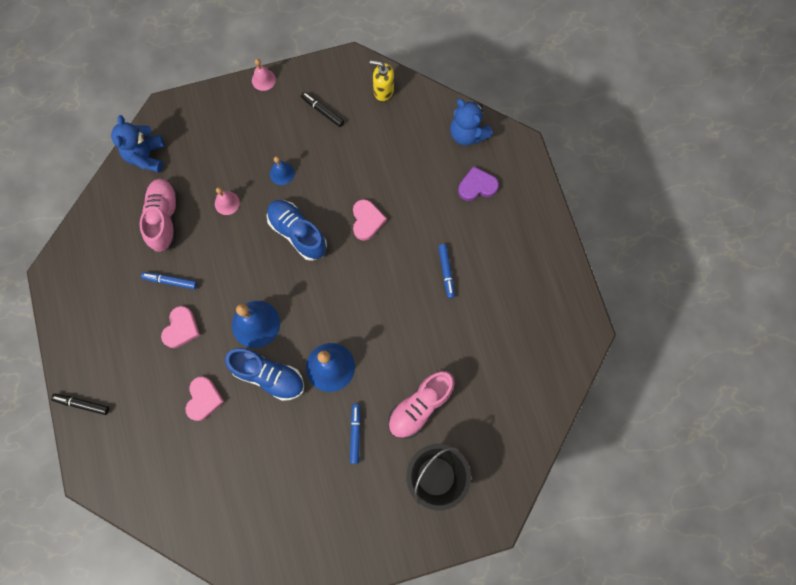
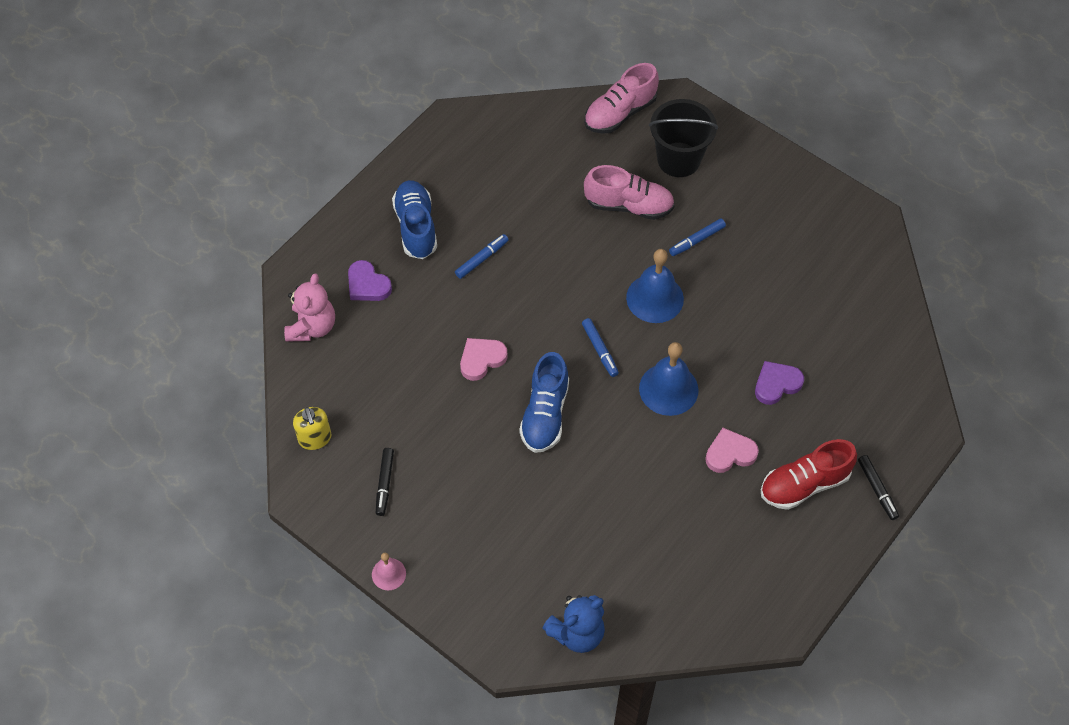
camera: 125 degrees left, 15 degrees down
(124, 359) = (804, 484): none -> red shoe
(164, 218) = (632, 557): pink shoe -> pink shoe (620, 113)
(170, 281) = (692, 499): blue marker -> blue marker (600, 350)
(204, 399) = (776, 384): pink heart -> purple heart
(227, 203) = (565, 506): pink bell -> none
(269, 376) = (707, 344): blue shoe -> blue shoe (416, 227)
(282, 173) = (490, 475): blue bell -> none
(467, 134) = (312, 327): blue teddy bear -> pink teddy bear

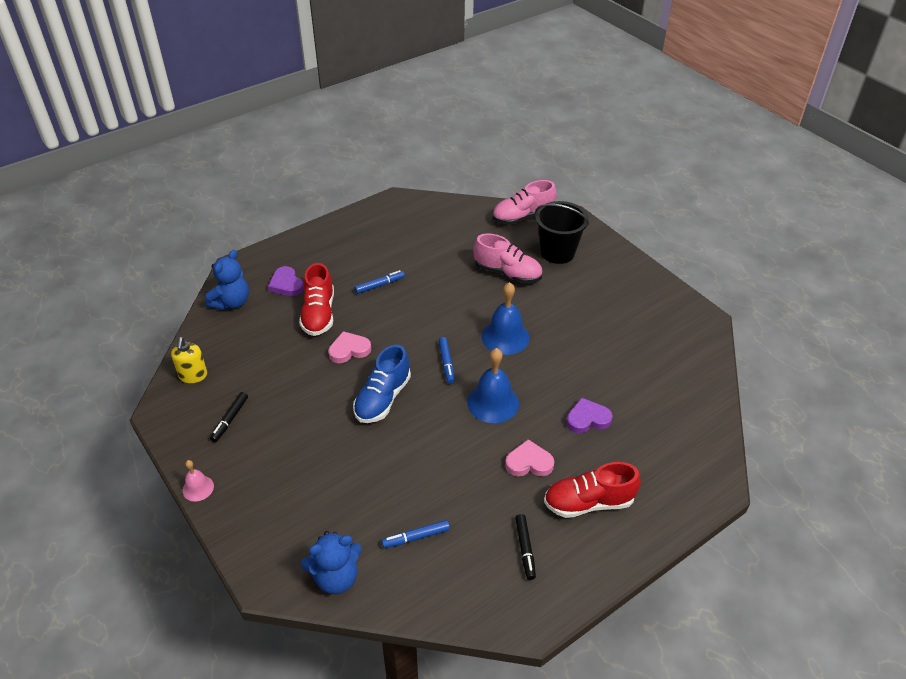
camera: 15 degrees right, 15 degrees down
(312, 327) = (231, 302): pink teddy bear -> blue teddy bear
(416, 227) = (340, 256): blue shoe -> none
(425, 318) = (319, 314): none -> red shoe
(697, 240) = (553, 305): blue marker -> blue marker (416, 537)
(877, 489) = (656, 523): black marker -> black marker (525, 549)

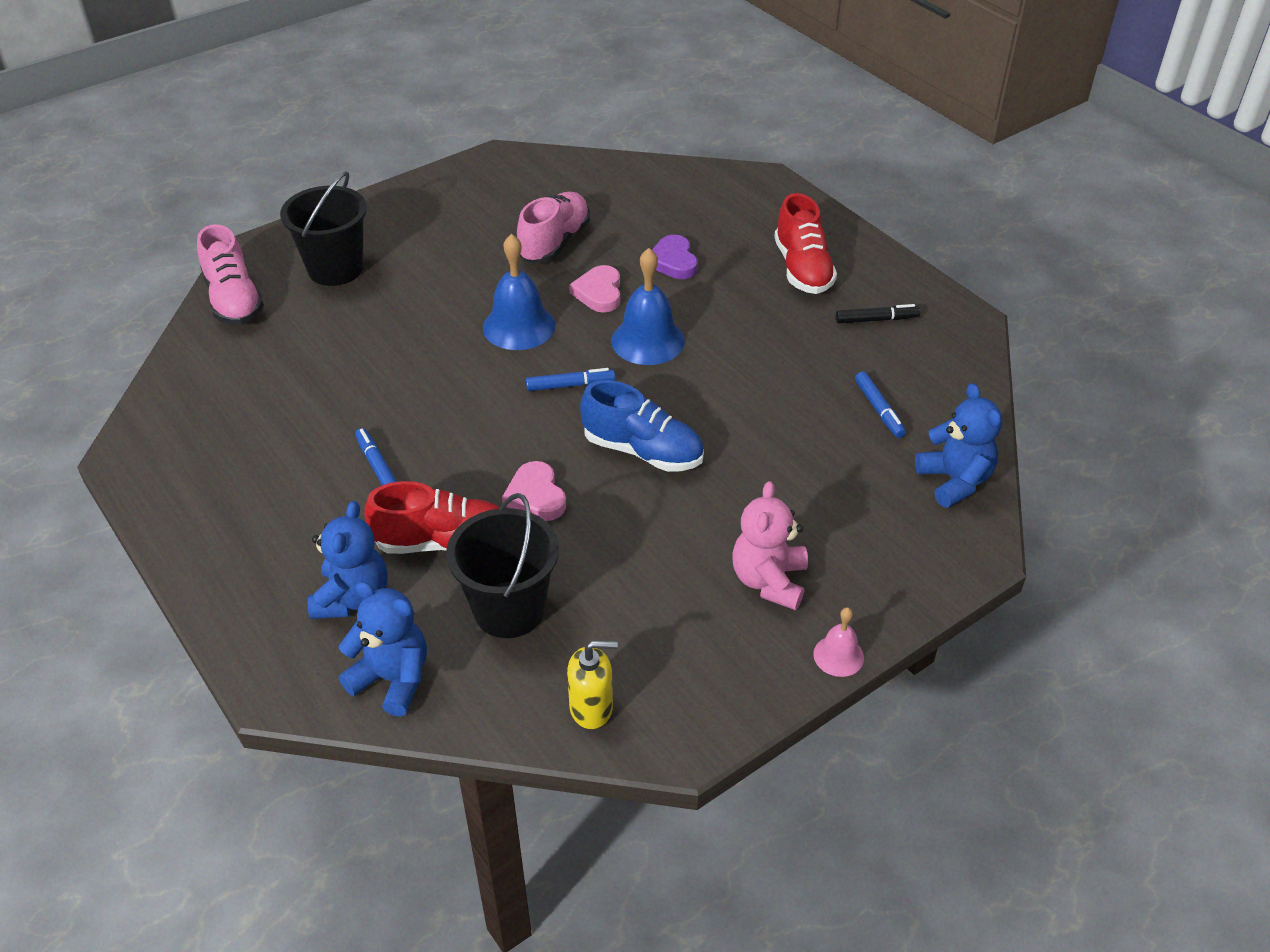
camera: 90 degrees left, 0 degrees up
(230, 420) = (694, 635): black marker -> none
(263, 457) = (769, 581): none -> pink teddy bear
(266, 342) = (509, 609): none -> black bucket
(286, 284) = (352, 598): purple heart -> blue teddy bear
(507, 273) = (375, 320): pink shoe -> pink shoe (554, 242)
(529, 462) = (748, 312): pink heart -> pink heart (599, 293)

